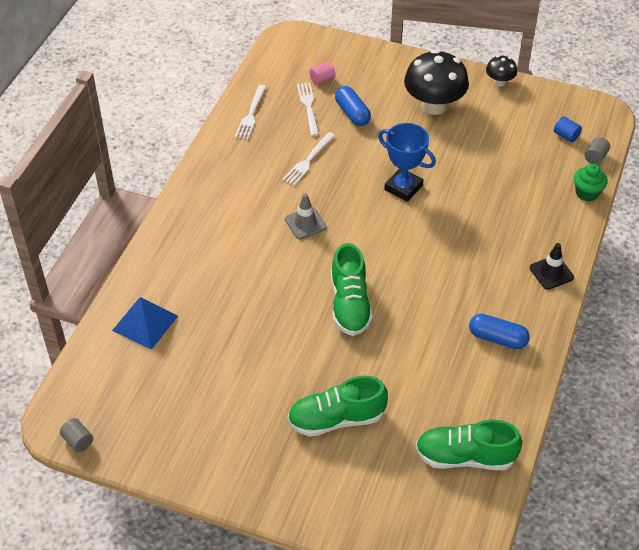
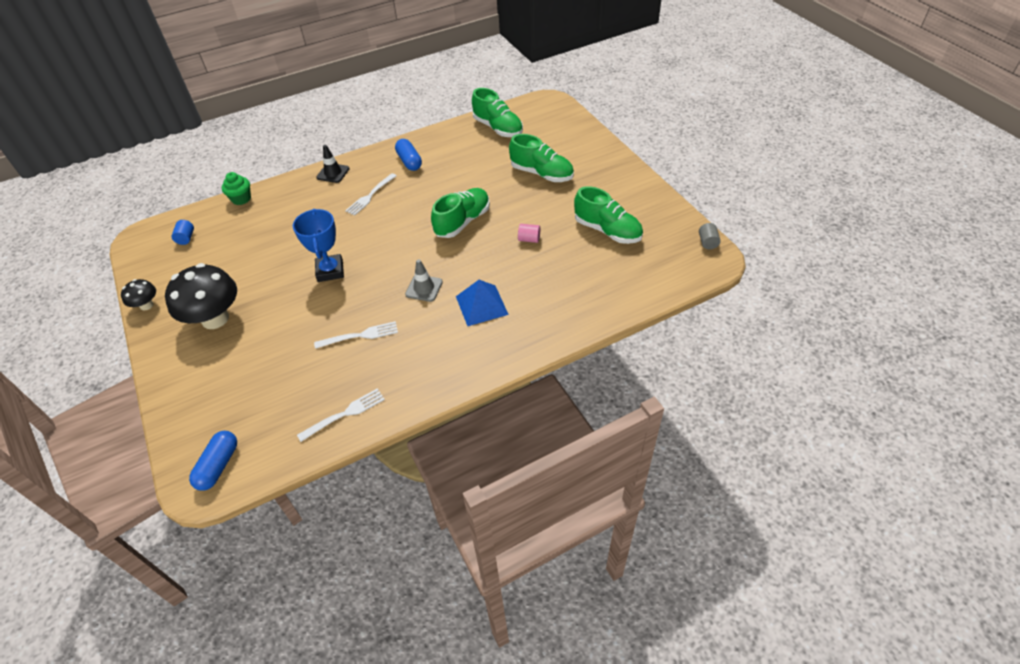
camera: 135 degrees left, 0 degrees up
(145, 323) = (605, 287): blue pyramid -> blue pyramid (481, 305)
(195, 388) = (607, 230): none -> green shoe
(308, 107) = (294, 386): white fork -> white fork (370, 195)
(322, 80) = (247, 407): pink cylinder -> pink cylinder (529, 239)
(352, 113) = (274, 355): blue capsule -> blue capsule (218, 466)
(595, 157) = (198, 214): grey cylinder -> none

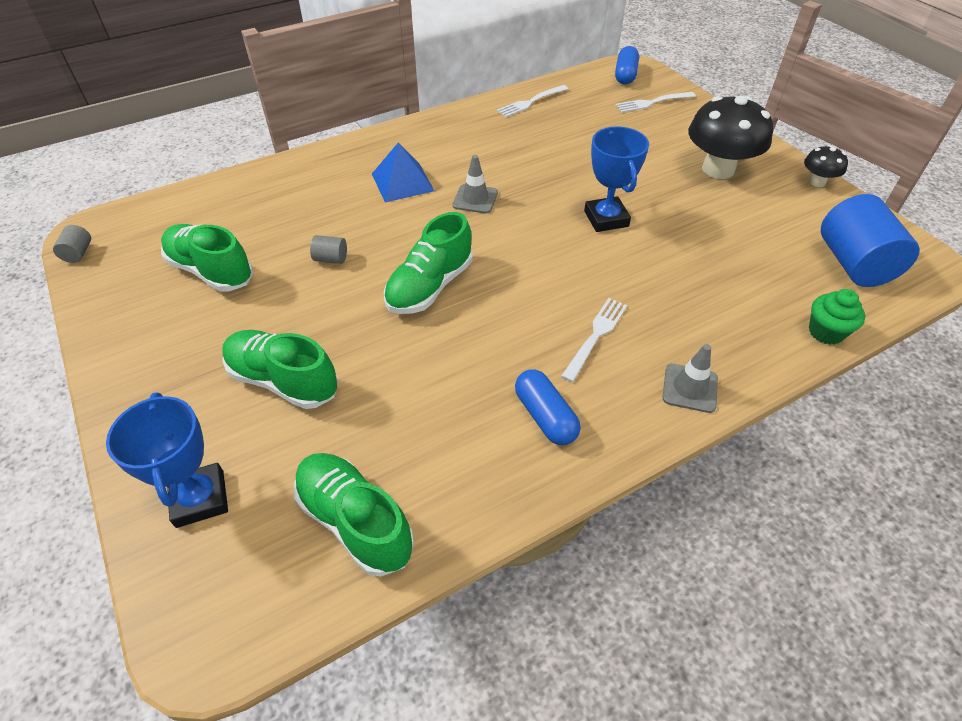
camera: 175 degrees right, 0 degrees up
(186, 238) = (853, 263): blue cylinder -> blue cylinder, size x2.36
(333, 173) = (690, 388): black traffic cone -> grey traffic cone
(360, 335) = (539, 155): white fork -> white fork (652, 102)
(529, 239) = (331, 259): pink cylinder -> grey cylinder
(565, 133) = (200, 498): none -> blue trophy

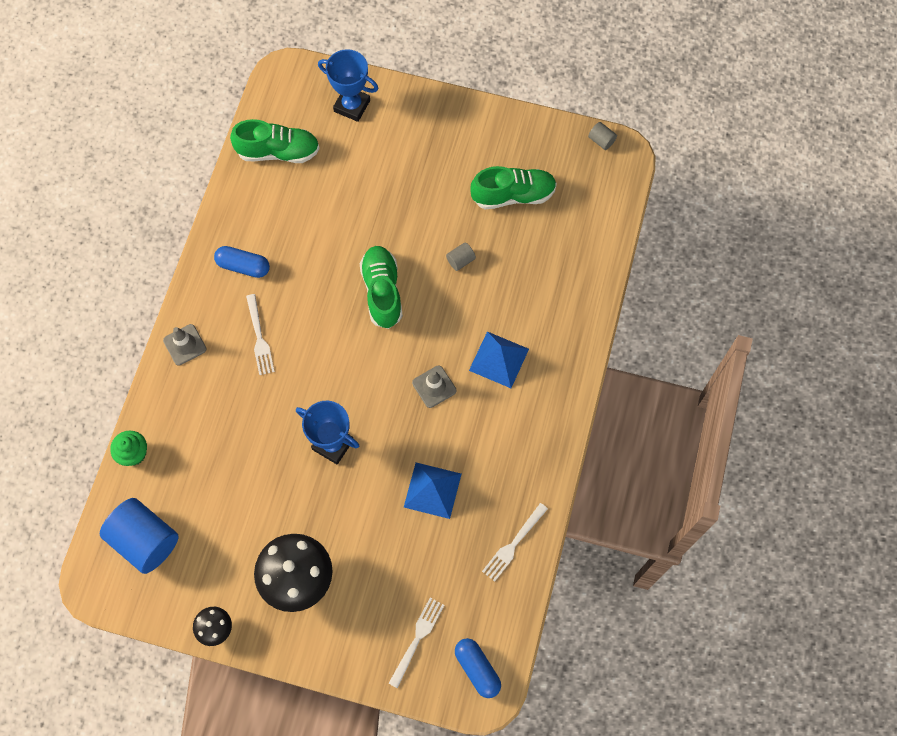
camera: 135 degrees right, 20 degrees up
(283, 381) = (387, 176): green shoe -> none
(531, 102) = (513, 544): white fork -> white fork turned 150 degrees counterclockwise
(554, 152) = (432, 490): none -> blue pyramid

